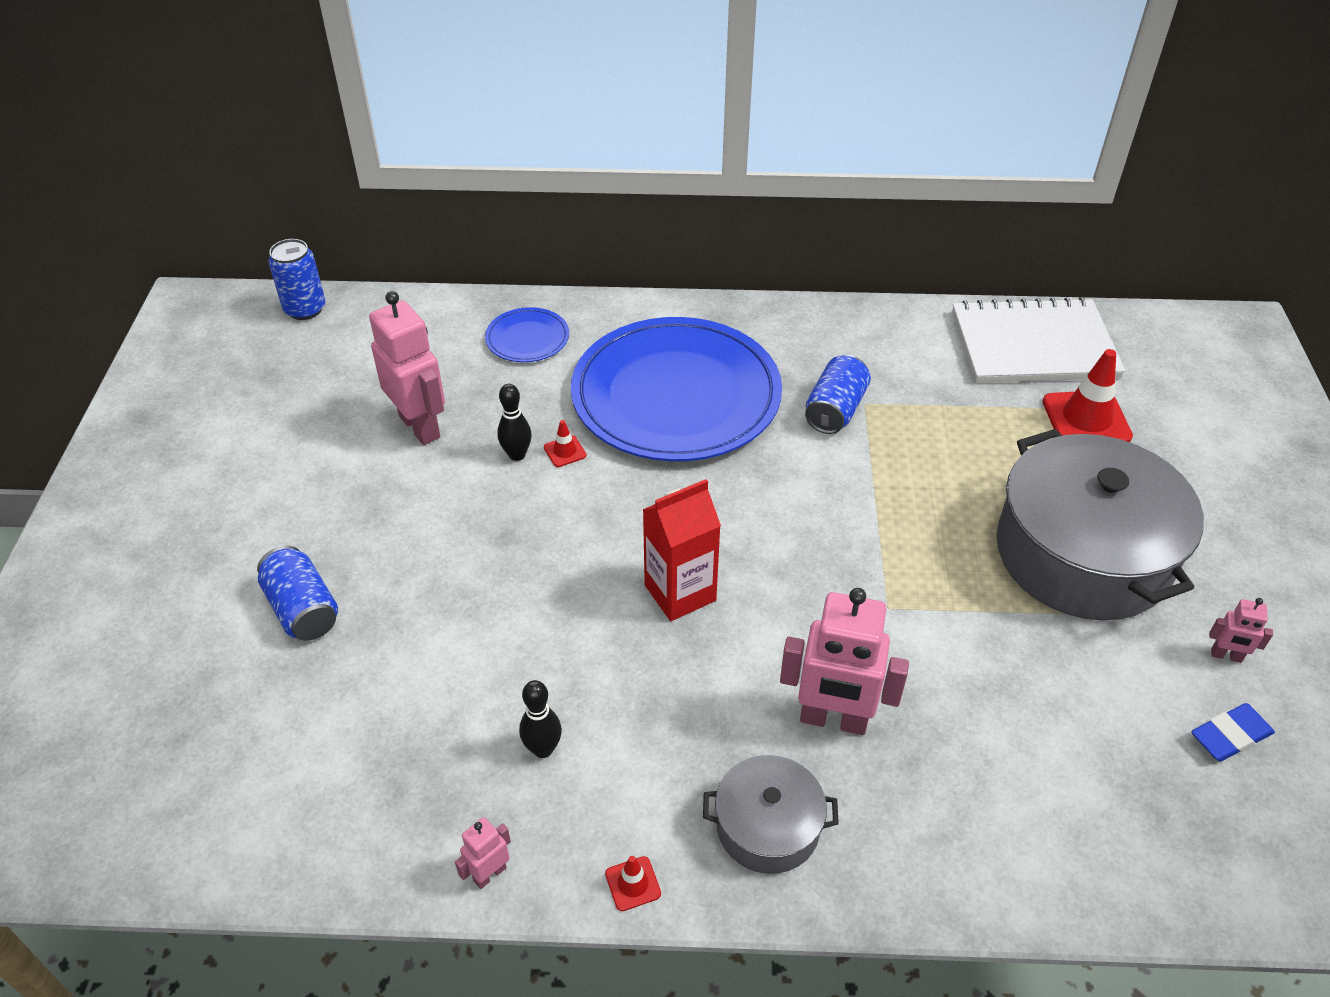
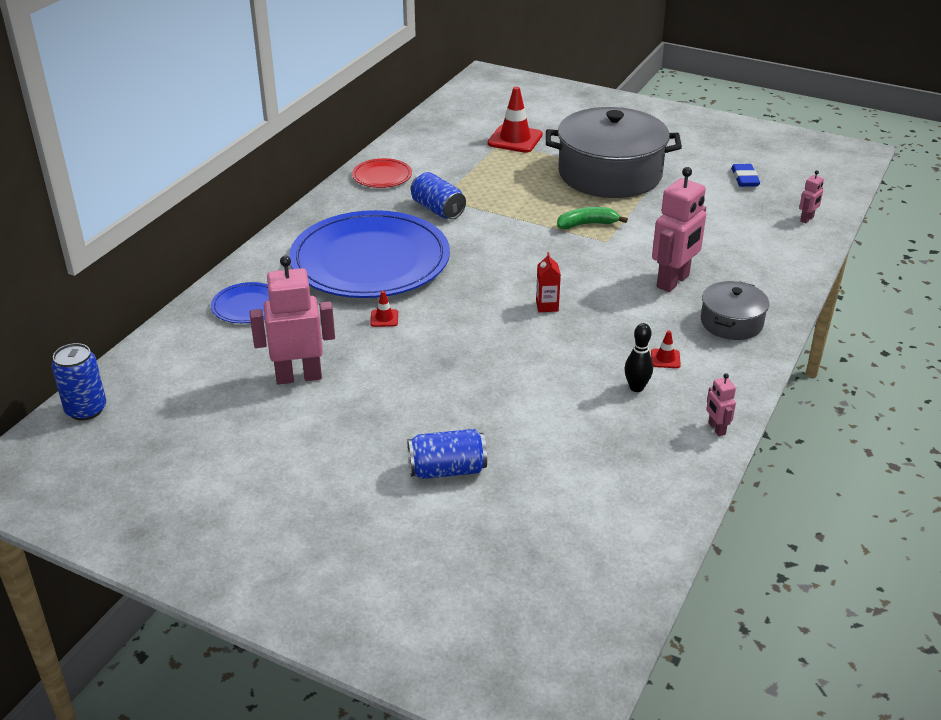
camera: 65 degrees left, 10 degrees down
(517, 455) = (369, 339): black bowling pin -> none
(633, 884) = (747, 377): red traffic cone -> red traffic cone (665, 359)
(680, 593) = (547, 306): red carton -> red carton, size x0.55
(874, 333) = (382, 176): none -> red plate
(917, 571) = (587, 224): none -> green banana
(1033, 345) = (442, 133): white notebook -> none
(1226, 656) = (699, 162): pink robot -> pink robot (807, 219)

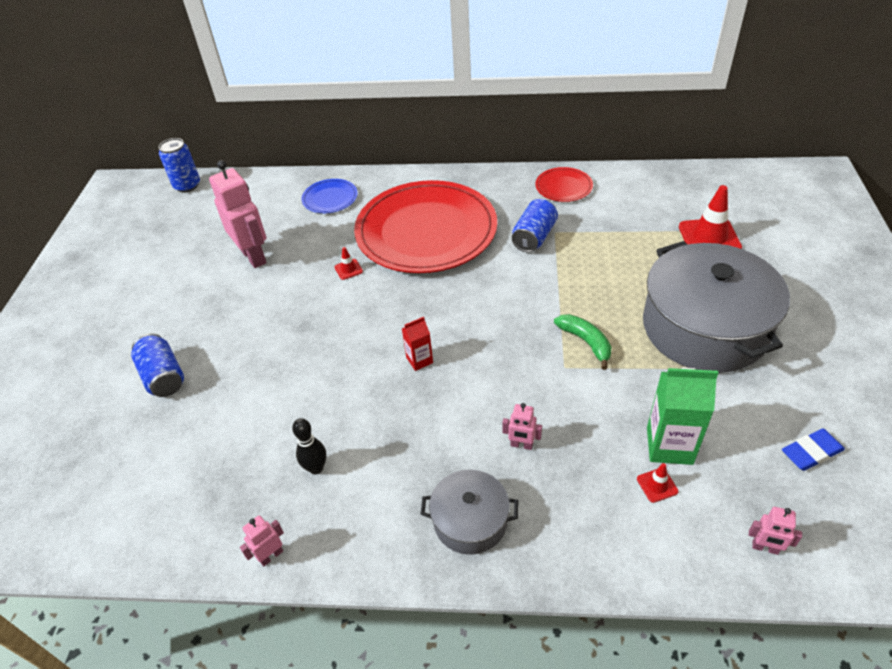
camera: 70 degrees right, 10 degrees up
(370, 261) = (426, 231): blue plate -> red plate
(665, 359) = (374, 478): red traffic cone -> red traffic cone (657, 485)
(673, 281) = (521, 445): pink robot -> pink robot, size x0.46
(710, 224) = (669, 445): none -> green carton

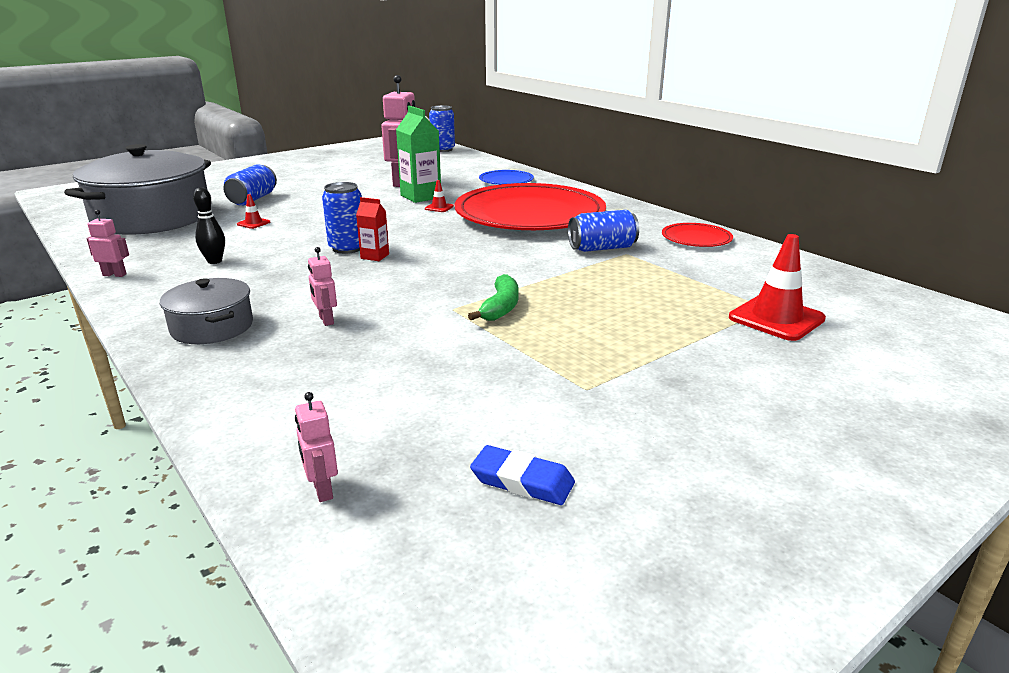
camera: 45 degrees right, 20 degrees down
(382, 368) = (347, 248): none -> blue can
(657, 485) = (348, 397): red traffic cone -> red traffic cone (253, 223)
(669, 445) = (414, 387): green carton -> green carton (421, 196)
(704, 327) = (625, 356): grey pot -> grey pot (152, 217)

